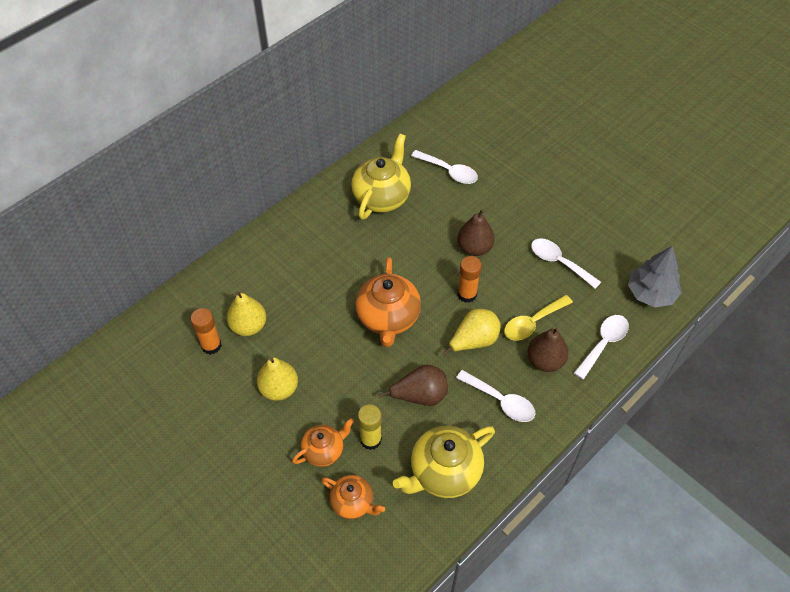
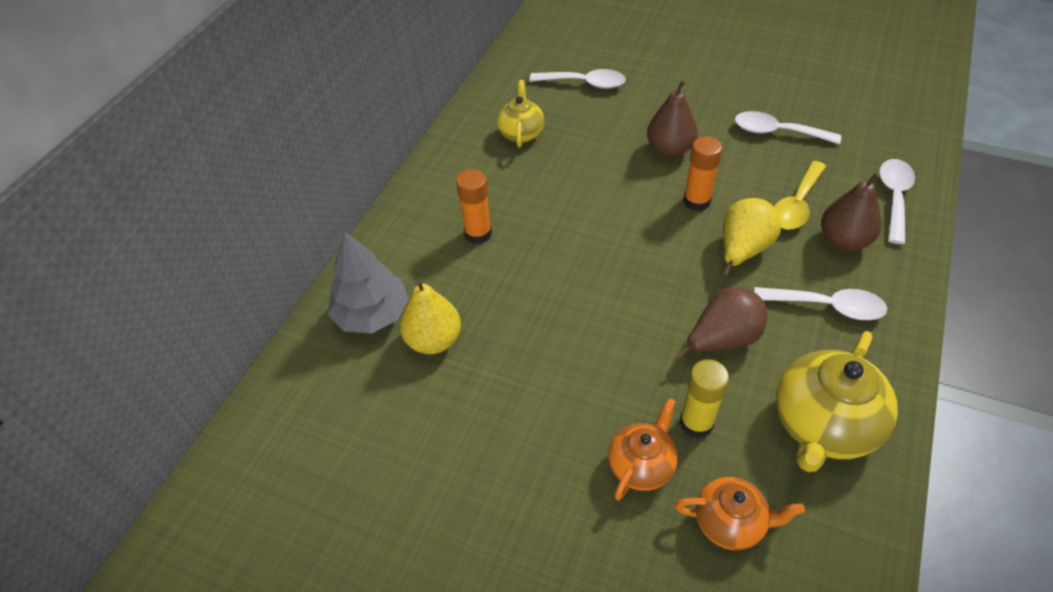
camera: 20 degrees left, 5 degrees down
(211, 345) = (393, 386): orange glue stick -> orange glue stick (478, 233)
(279, 389) = (525, 406): yellow pear -> none
(382, 197) = (521, 133): yellow teapot -> yellow teapot, size x0.59
(388, 318) = (617, 262): orange teapot -> none
(651, 293) = (901, 128): grey tree -> grey tree (372, 314)

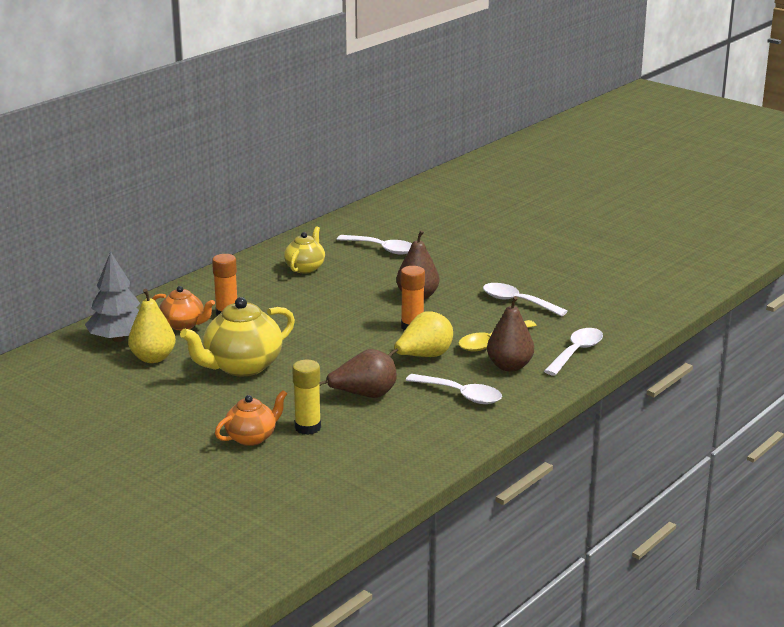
camera: 15 degrees right, 25 degrees down
(730, 523) = (290, 471): orange teapot -> orange teapot (183, 325)
(823, 425) = (398, 446): yellow teapot -> yellow teapot (241, 366)

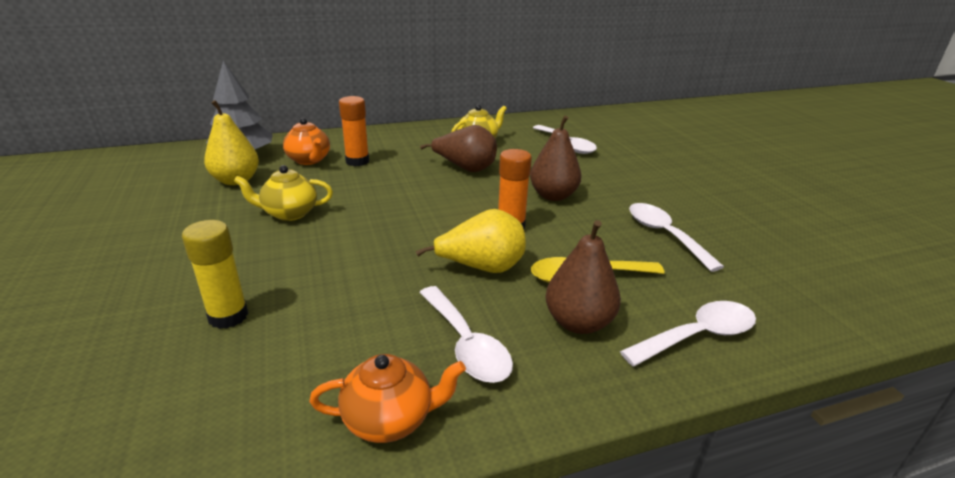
camera: 30 degrees right, 5 degrees up
(241, 366) = (289, 213): yellow teapot -> yellow teapot, size x0.59
(252, 437) = (156, 304): orange teapot -> orange teapot (390, 419)
(364, 395) = (351, 295): brown pear -> brown pear (465, 168)

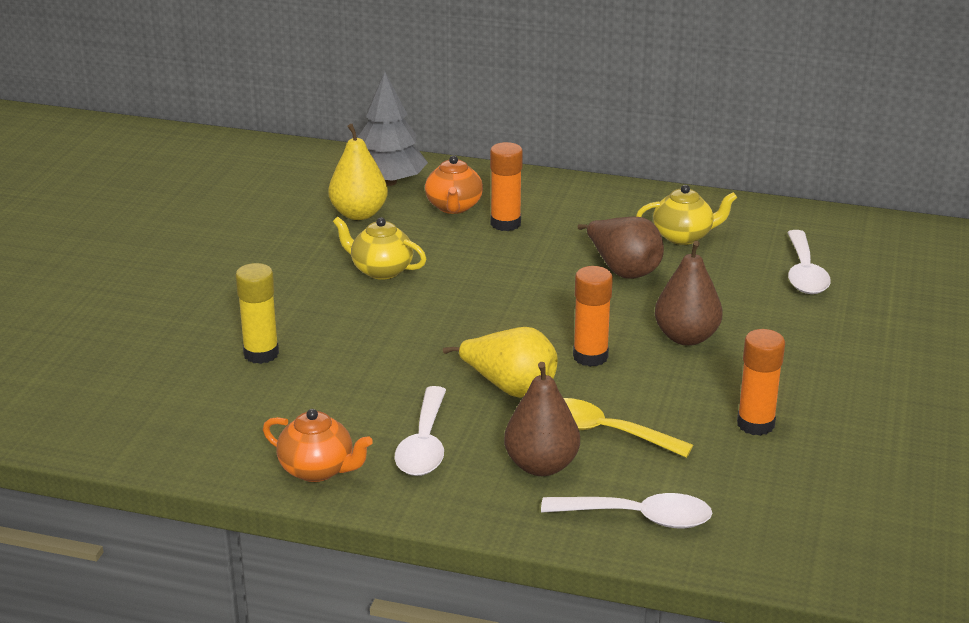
camera: 35 degrees right, 0 degrees up
(665, 235) = (755, 424): white spoon -> orange glue stick

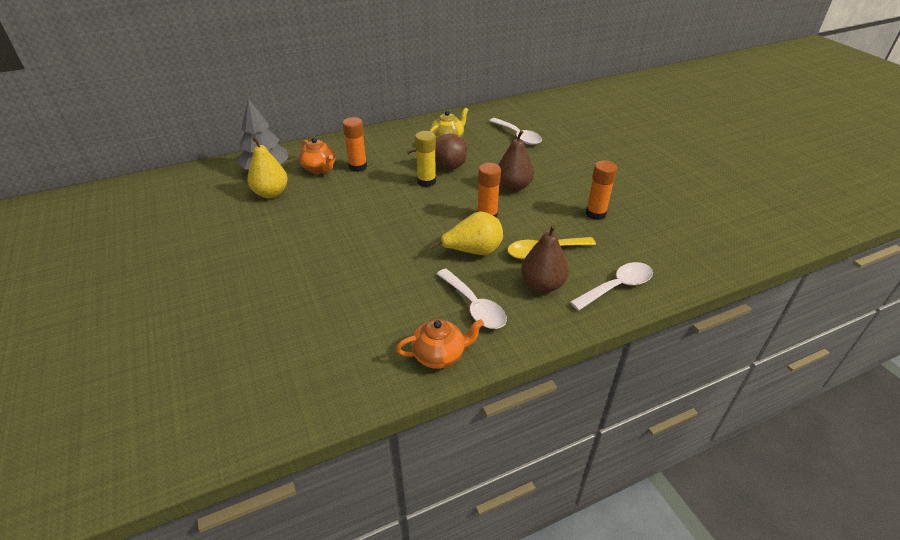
camera: 40 degrees left, 10 degrees up
(261, 354) = (316, 302): yellow glue stick -> yellow glue stick (426, 181)
(381, 270) = (324, 219): yellow teapot -> none

